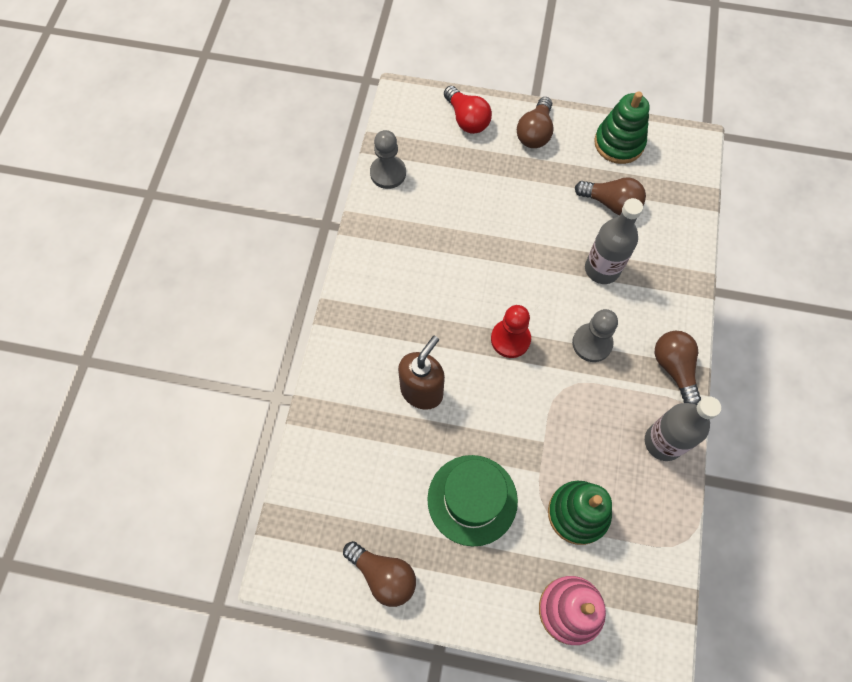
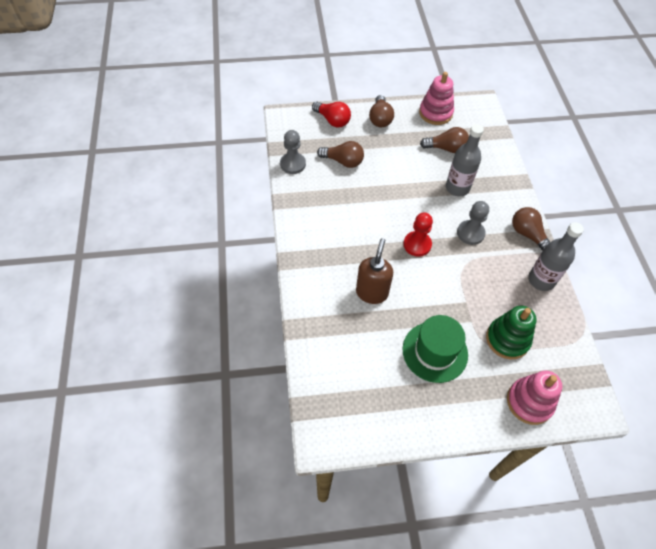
camera: 20 degrees left, 10 degrees down
(383, 575) = (395, 420): brown light bulb -> brown light bulb (343, 161)
(619, 143) = (435, 113): green stacking toy -> pink stacking toy

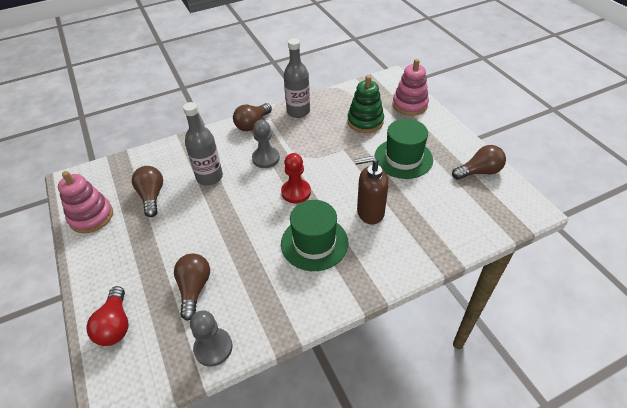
camera: 105 degrees left, 10 degrees down
(332, 120) = (115, 325): red light bulb -> red light bulb turned 150 degrees clockwise
(354, 241) = (314, 243): none -> green hat
(380, 119) = (107, 269): brown light bulb -> brown light bulb (479, 172)

